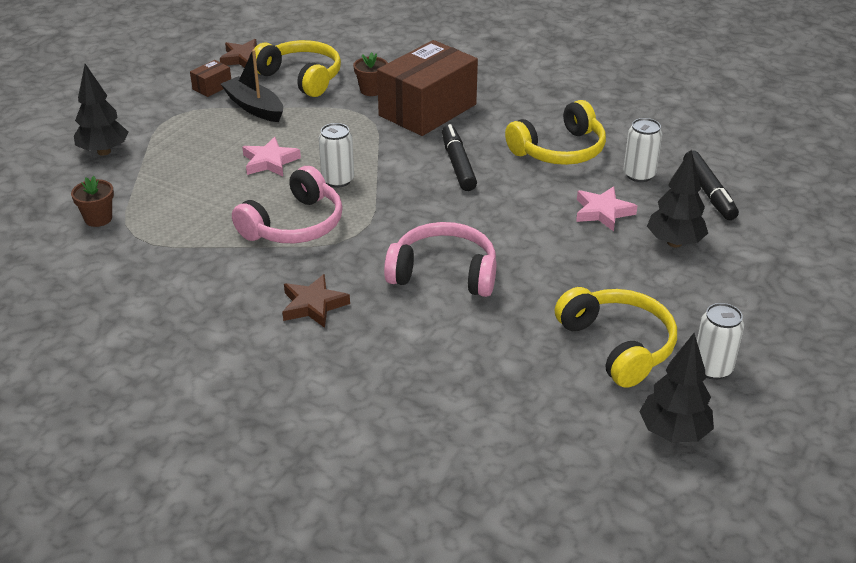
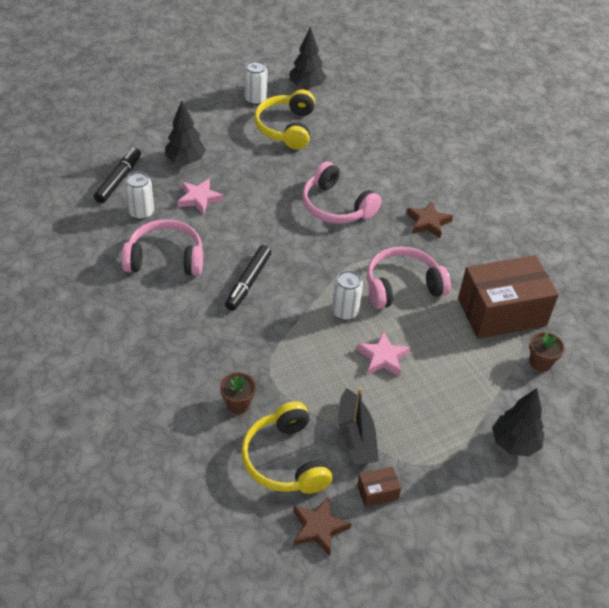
camera: 150 degrees left, 10 degrees up
(427, 110) = (215, 352): brown box -> brown box (502, 312)
(559, 150) = (165, 258): yellow headphones -> pink headphones

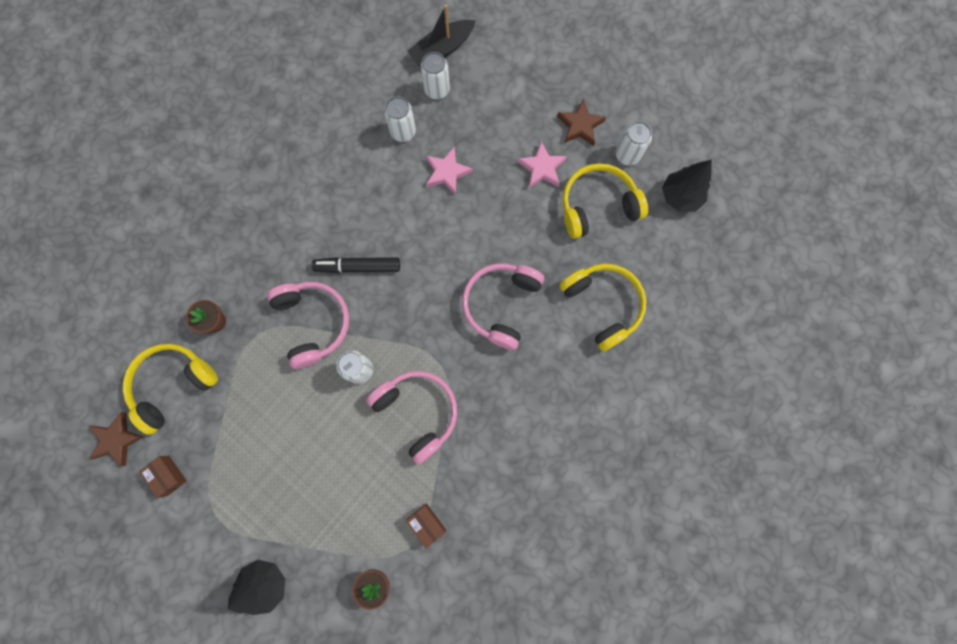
camera: 70 degrees right, 30 degrees up
(118, 180) = (437, 90): black marker -> white can
(165, 258) = (354, 182): pink headphones -> pink headphones (312, 323)
(185, 161) = (494, 134): black tree -> none
(356, 436) = (219, 435): black boat -> black boat (442, 49)
(368, 152) = (602, 305): none -> yellow headphones
(383, 357) = (318, 426): pink star -> pink star (542, 168)
(428, 222) = (522, 406): brown star -> brown star (580, 126)
(502, 312) = (427, 524): brown box -> brown box, size x0.40

